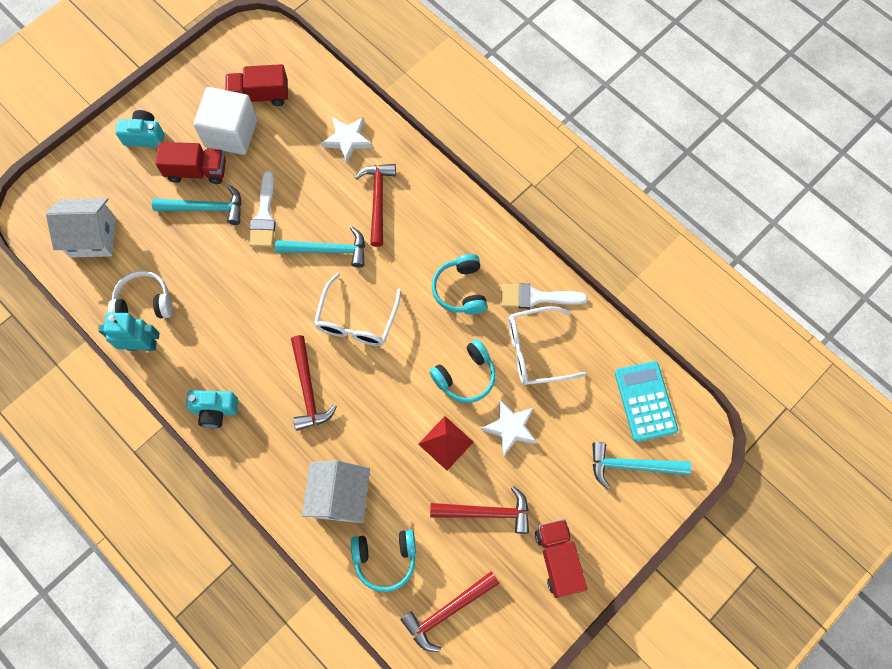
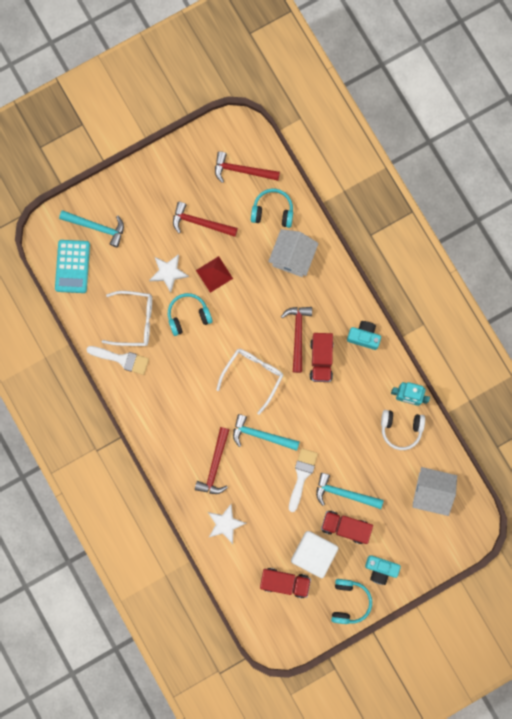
camera: 165 degrees left, 10 degrees up
(447, 611) = (242, 170): red hammer -> red hammer turned 150 degrees counterclockwise
(461, 290) = (173, 379): turquoise headphones -> turquoise headphones (349, 601)
(558, 559) = (164, 182): red truck -> red truck (321, 360)

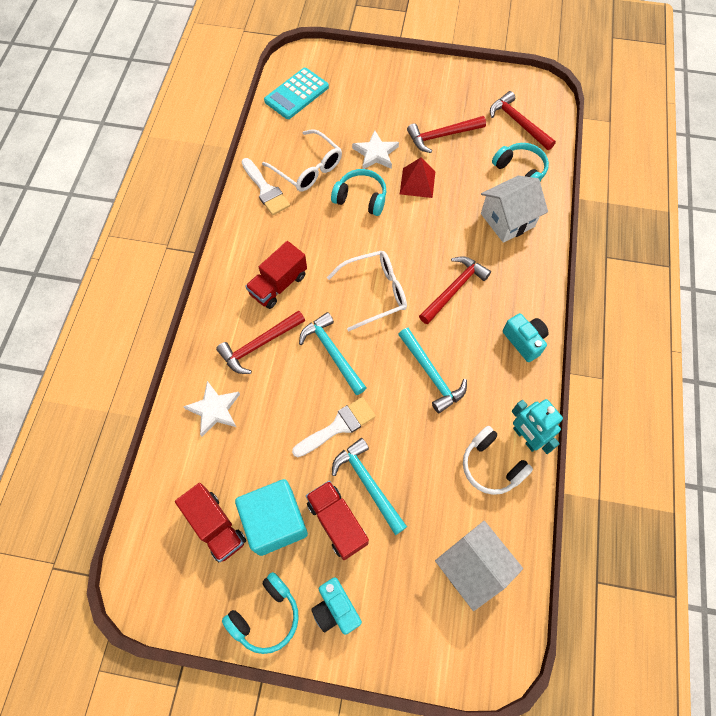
camera: 40 degrees right, 15 degrees down
(96, 227) = (346, 81): turquoise hammer -> turquoise hammer (431, 374)
(200, 223) = (442, 136): red hammer -> red hammer turned 75 degrees counterclockwise
(313, 554) = (275, 522): white cube -> turquoise cube
(321, 360) = (459, 329): red truck -> red truck (278, 285)

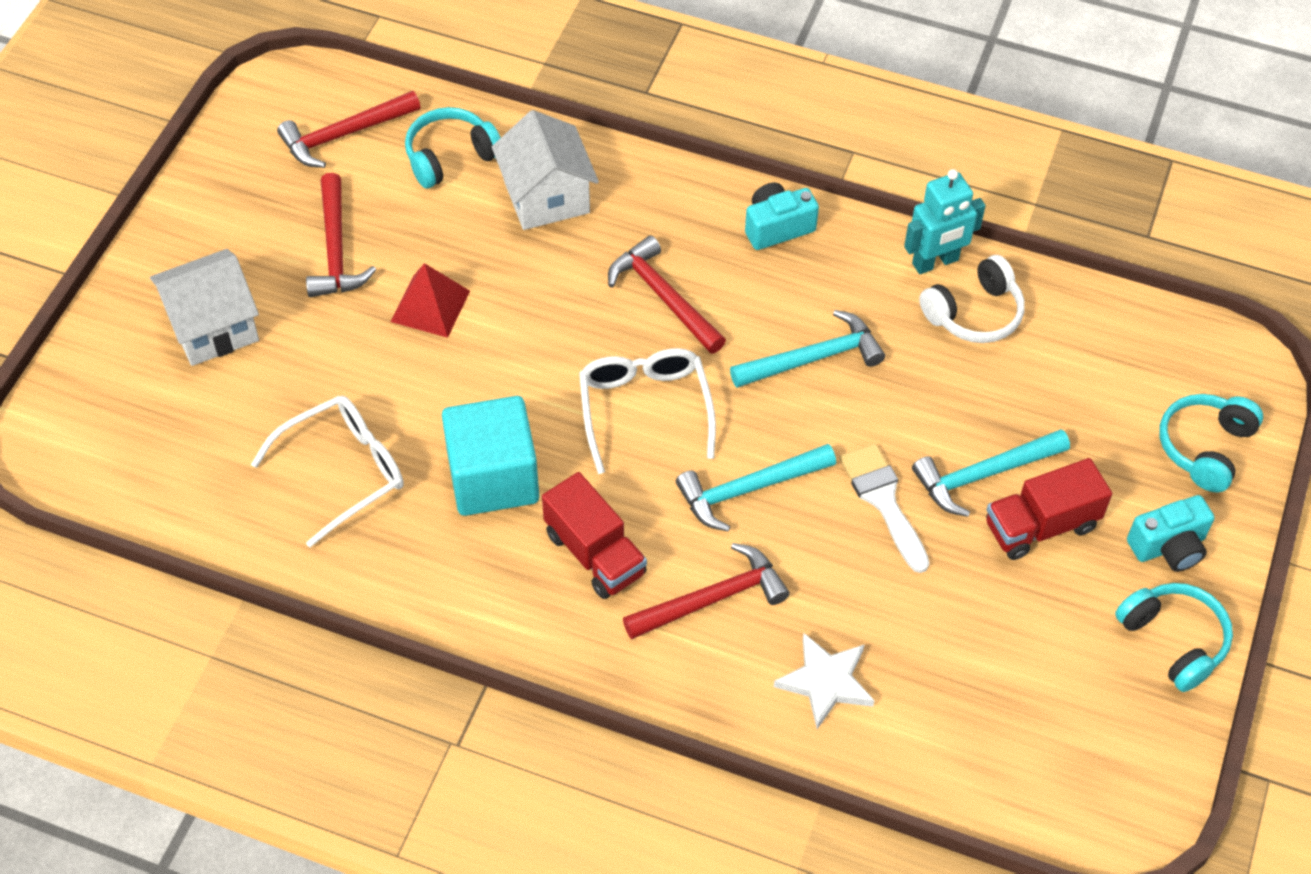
camera: 80 degrees left, 10 degrees down
(216, 526) = (1031, 698): red truck -> none
(259, 345) = (712, 599): red hammer -> red hammer turned 90 degrees counterclockwise
(266, 190) = (373, 549): white brush -> none
(275, 522) = (1031, 611): turquoise cube -> turquoise cube (493, 478)
(296, 94) = (144, 466): turquoise calculator -> none
(361, 198) = (439, 397): turquoise headphones -> turquoise headphones (1205, 448)
(375, 153) = (343, 357): white star -> none
(472, 567) = (1121, 368): white house -> white house (213, 327)

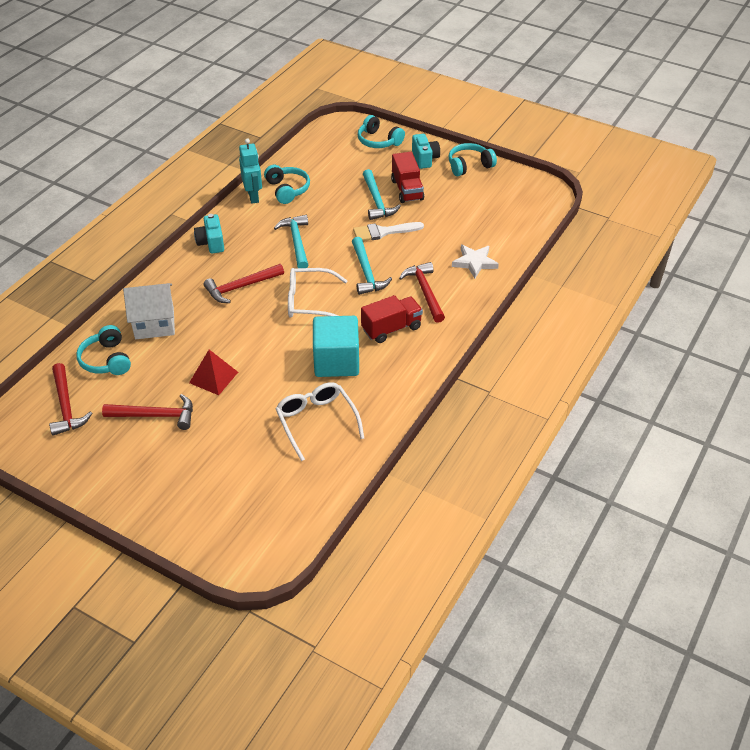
camera: 80 degrees left, 10 degrees down
(213, 327) = (193, 477): white house -> none
(974, 313) = (287, 190): white headphones -> turquoise headphones

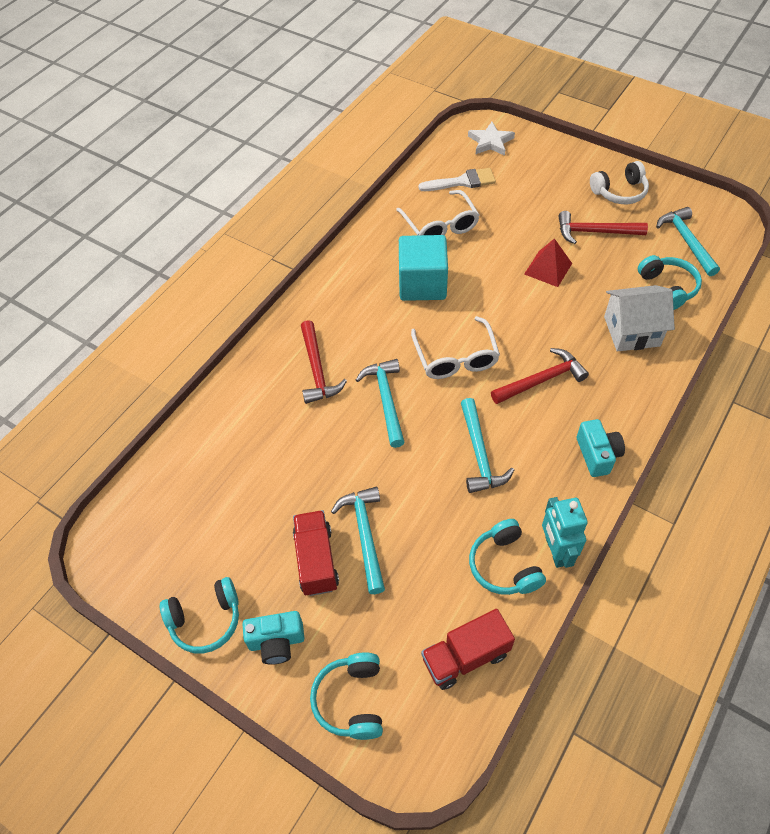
camera: 175 degrees left, 10 degrees up
(66, 406) = (686, 241): red hammer -> turquoise hammer
(112, 464) = (619, 192): none -> white headphones
(309, 302) = (455, 358): white glasses -> white glasses turned 75 degrees clockwise
(378, 141) = (351, 700): turquoise headphones -> turquoise headphones turned 135 degrees counterclockwise
(383, 232) = (360, 470): white brush -> white brush (462, 182)
(391, 328) = (361, 321): red truck -> red truck (465, 657)
(424, 159) = (276, 642): turquoise camera -> turquoise camera turned 90 degrees counterclockwise
(474, 262) = (247, 414): white star -> white star (490, 142)

